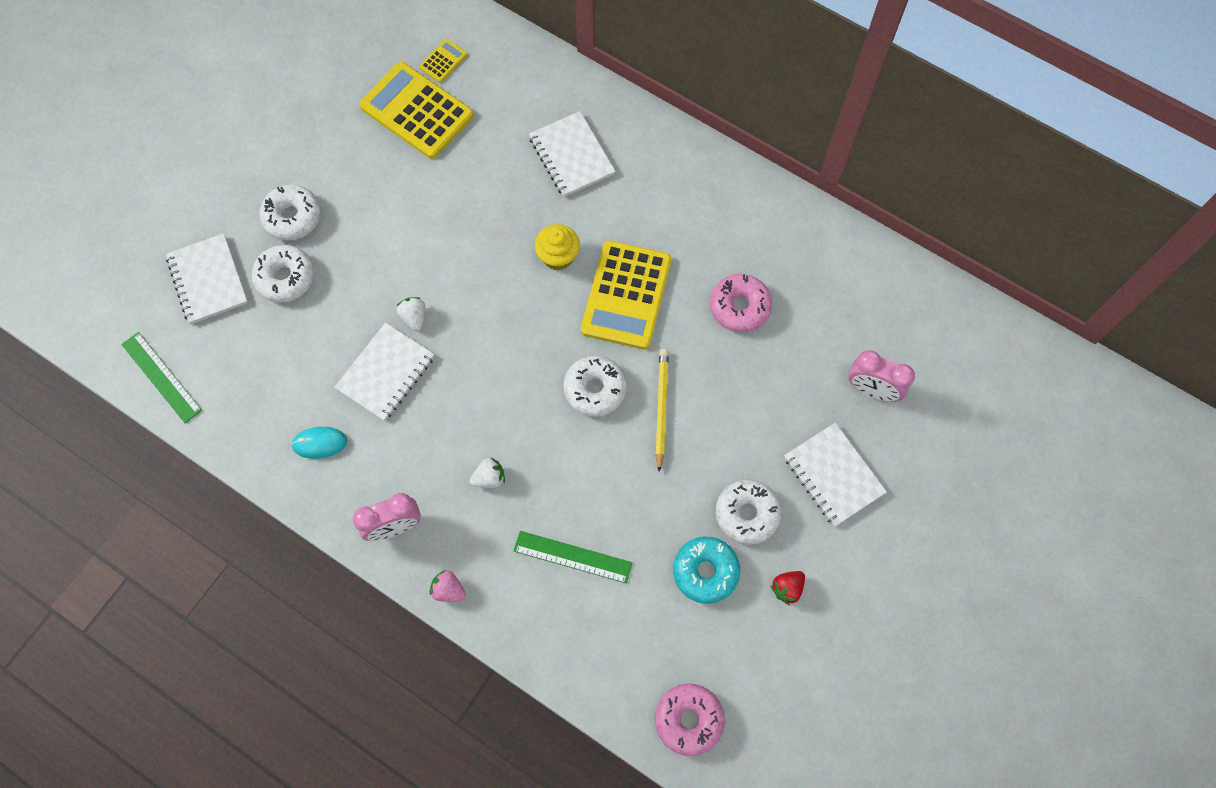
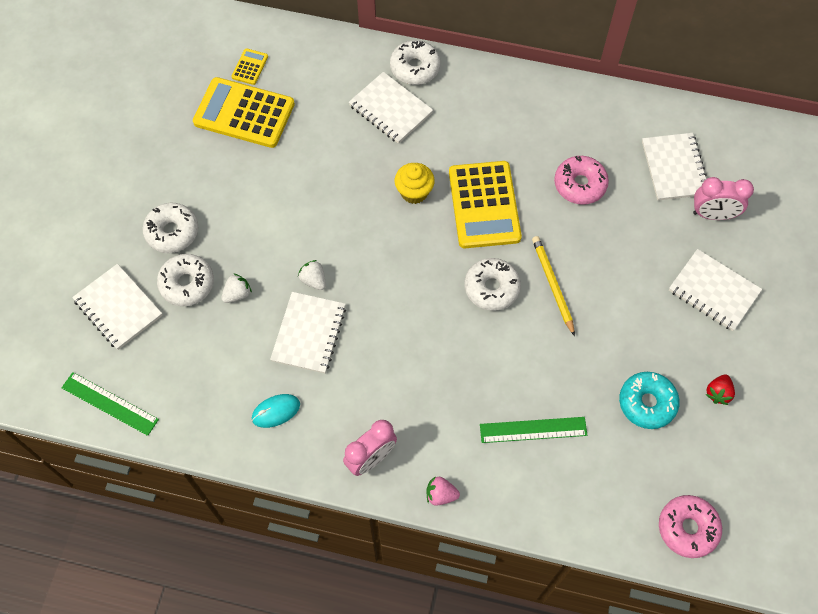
camera: 20 degrees left, 5 degrees down
(489, 478) = (435, 390): white strawberry -> white strawberry (237, 294)
(747, 514) = (659, 345): white donut -> white donut (415, 68)
(853, 323) = (674, 168): none -> white notebook

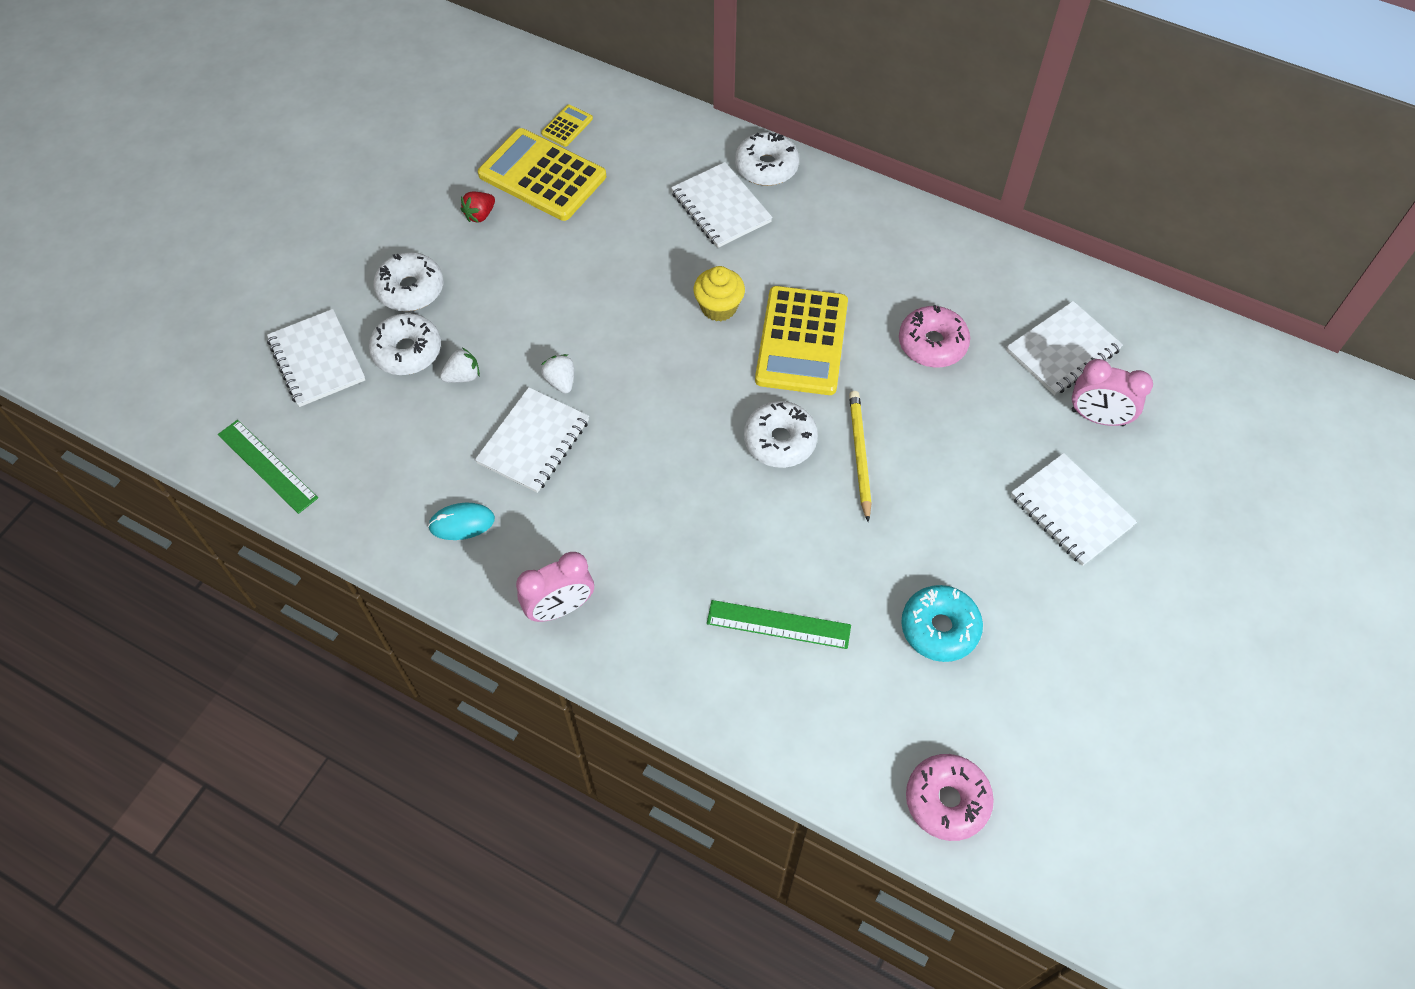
camera: 15 degrees right, 5 degrees down
(440, 495) = (633, 674): pink strawberry -> none
(674, 168) = (1063, 350): white notebook -> white notebook turned 45 degrees clockwise
(718, 393) = (1039, 639): red strawberry -> red strawberry (480, 215)

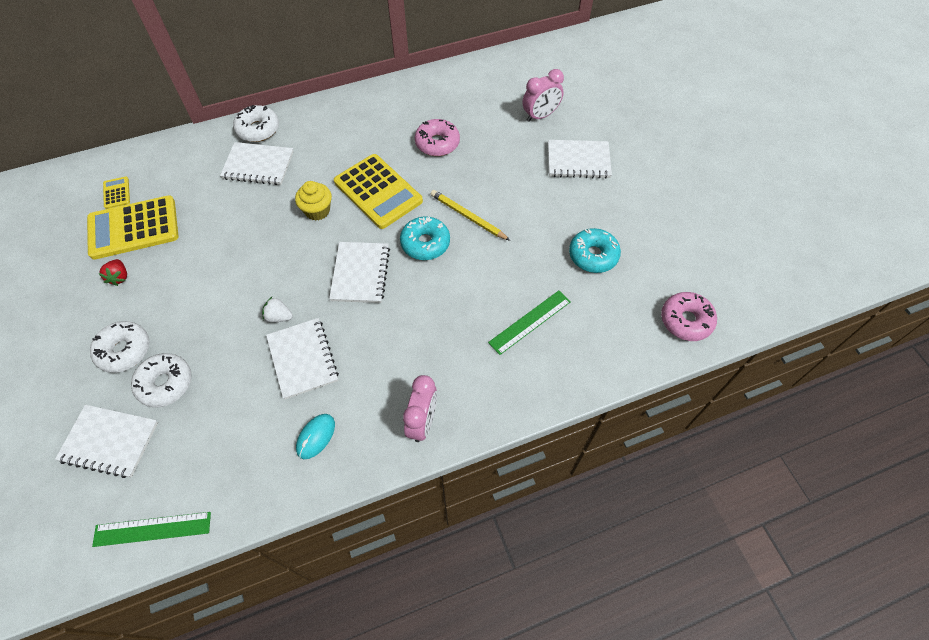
camera: 50 degrees left, 0 degrees up
(463, 376) = (218, 365): white strawberry -> none
(780, 441) = (425, 243): white donut -> turquoise donut
(1063, 350) = (493, 101): white notebook -> white notebook (360, 273)

